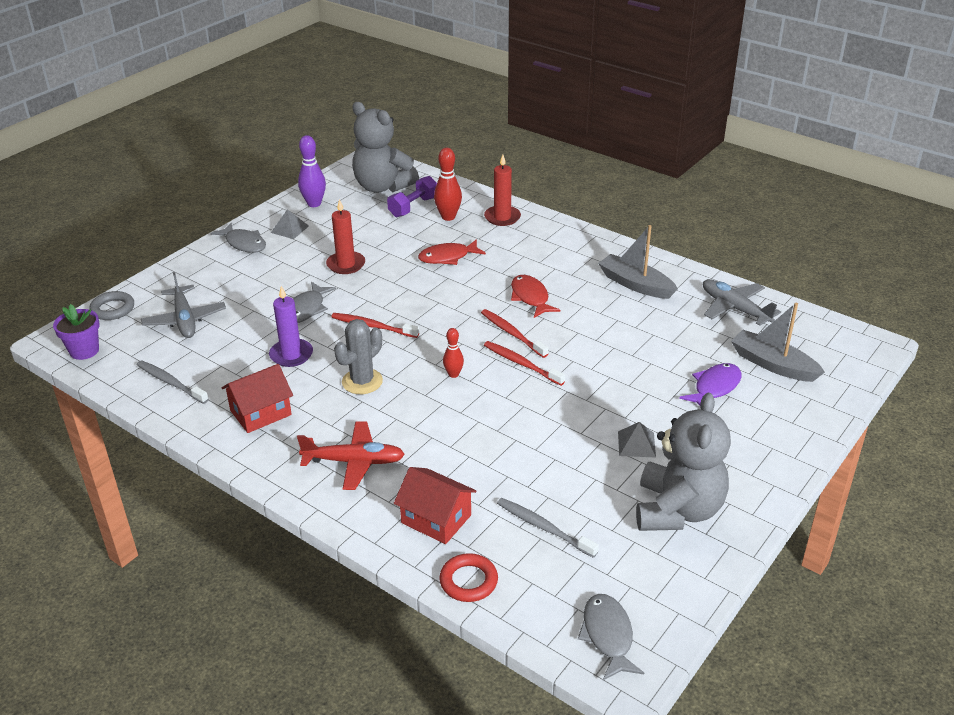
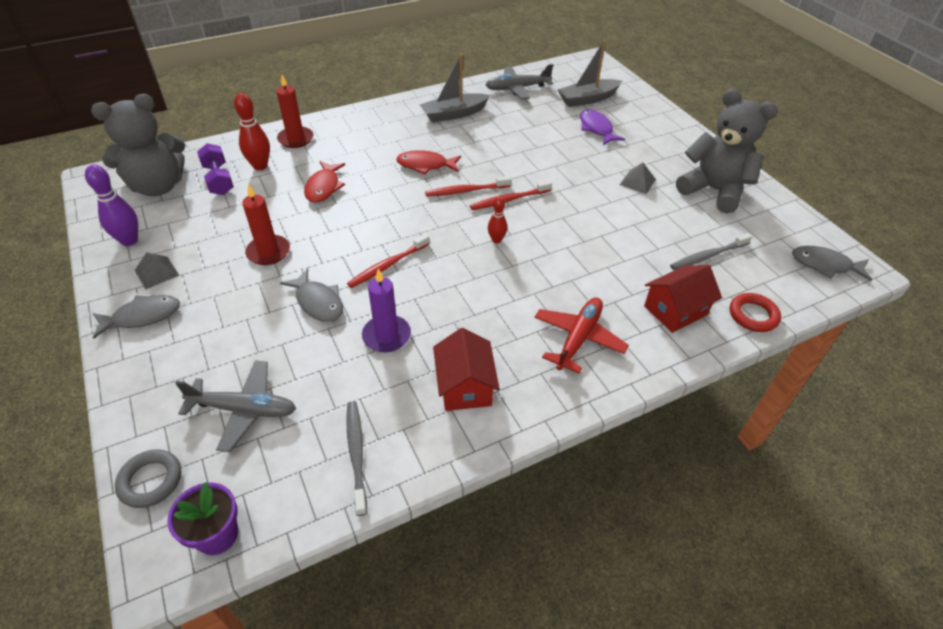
camera: 65 degrees left, 10 degrees up
(170, 382) = (356, 453): grey toothbrush -> grey toothbrush turned 105 degrees clockwise
(362, 381) = (466, 298): grey cactus -> none

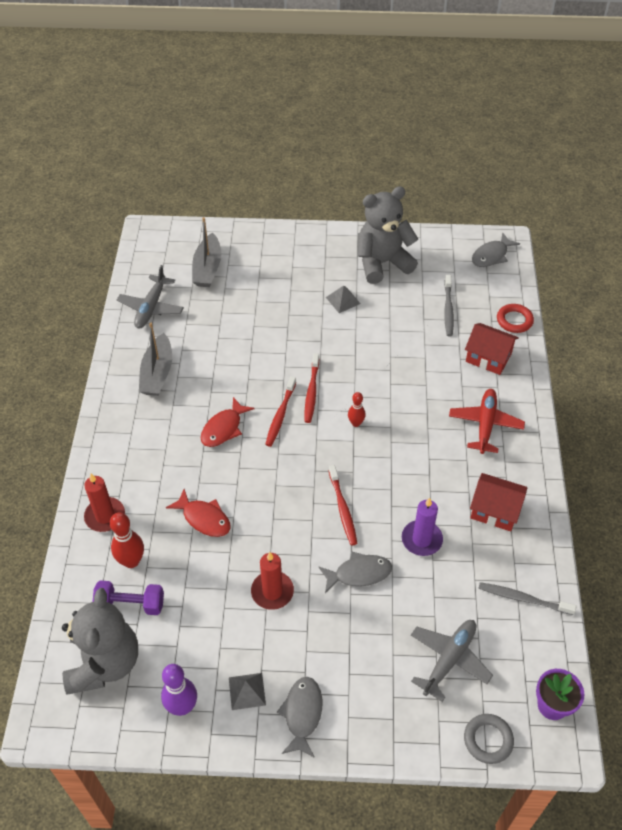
camera: 60 degrees left, 5 degrees up
(578, 338) = (485, 424): red plane -> red plane turned 45 degrees clockwise
(596, 129) = (255, 286): purple fish -> none
(675, 310) = (488, 357): red house -> red house turned 60 degrees counterclockwise

